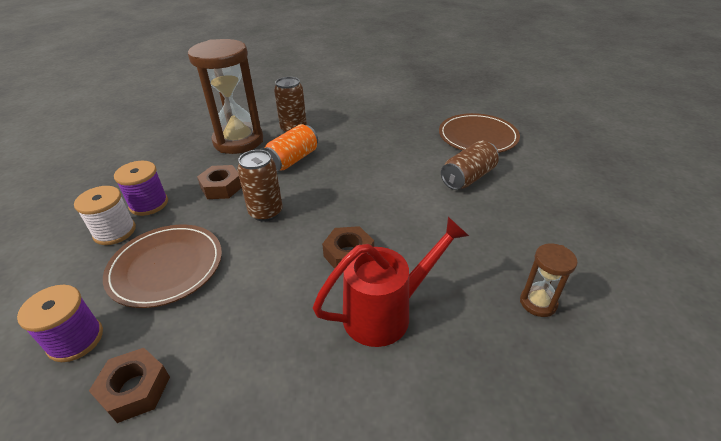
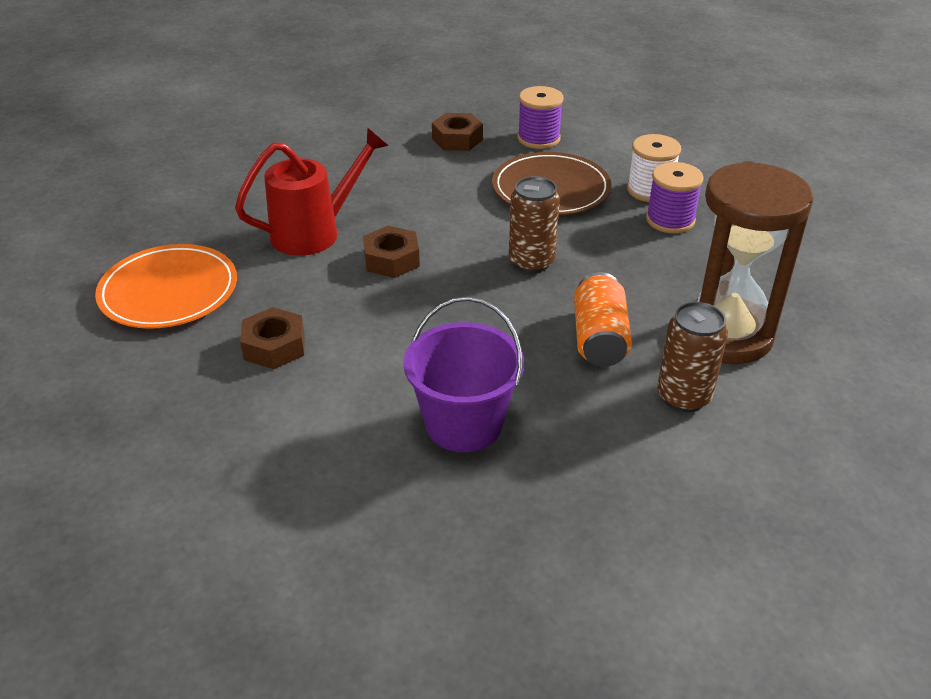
camera: 145 degrees right, 0 degrees up
(221, 187) = (626, 266): brown nut -> brown nut (274, 346)
(386, 313) = (315, 232): red watering can -> red watering can turned 150 degrees counterclockwise
(394, 151) = (464, 424): none -> purple bucket
(468, 178) = (307, 419): brown can -> none
(477, 137) = (334, 536): brown plate -> none
(538, 303) = (169, 291): brown hourglass -> orange plate

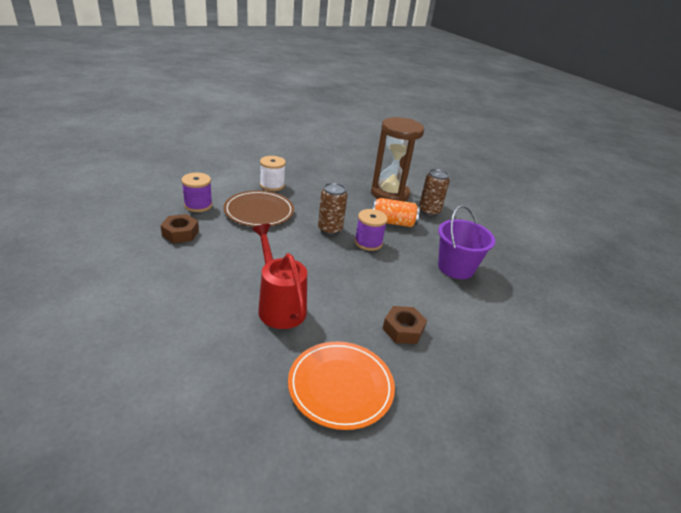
camera: 90 degrees left, 5 degrees down
(391, 260) = (319, 275): brown nut -> none
(670, 220) = (301, 186): purple spool -> purple spool (368, 242)

